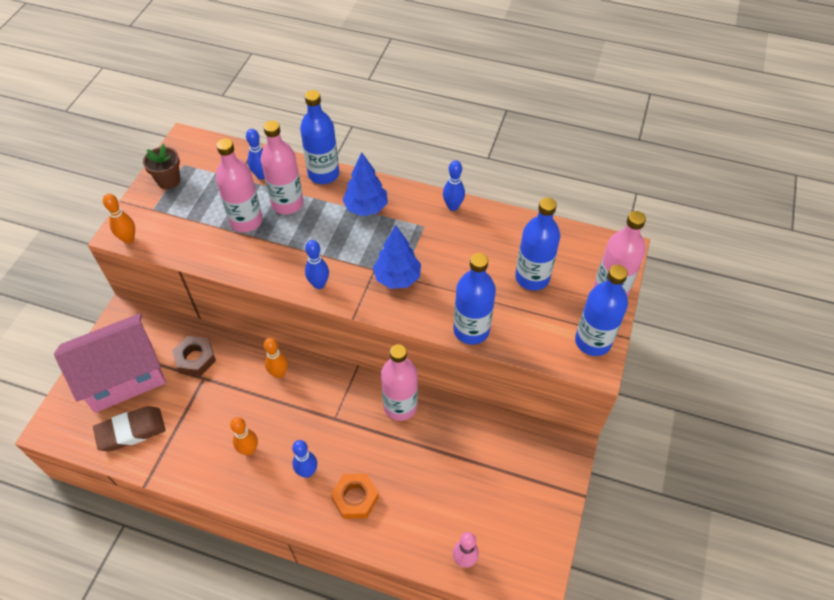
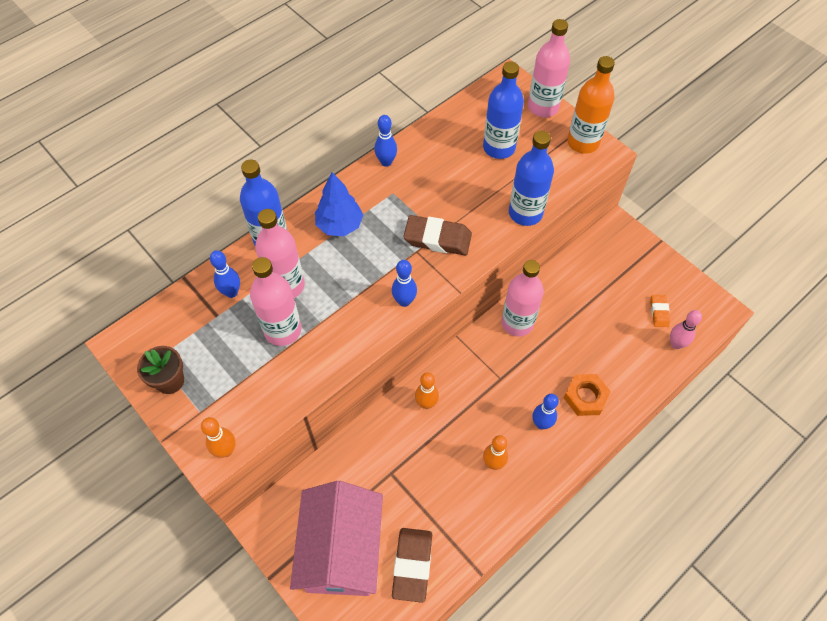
camera: 60 degrees left, 5 degrees up
(195, 359) = (363, 472): brown nut -> none
(397, 278) = (437, 239): blue tree -> brown eraser
(492, 528) = (659, 312): none -> orange eraser
(593, 341) = (583, 142): blue bottle -> orange bottle

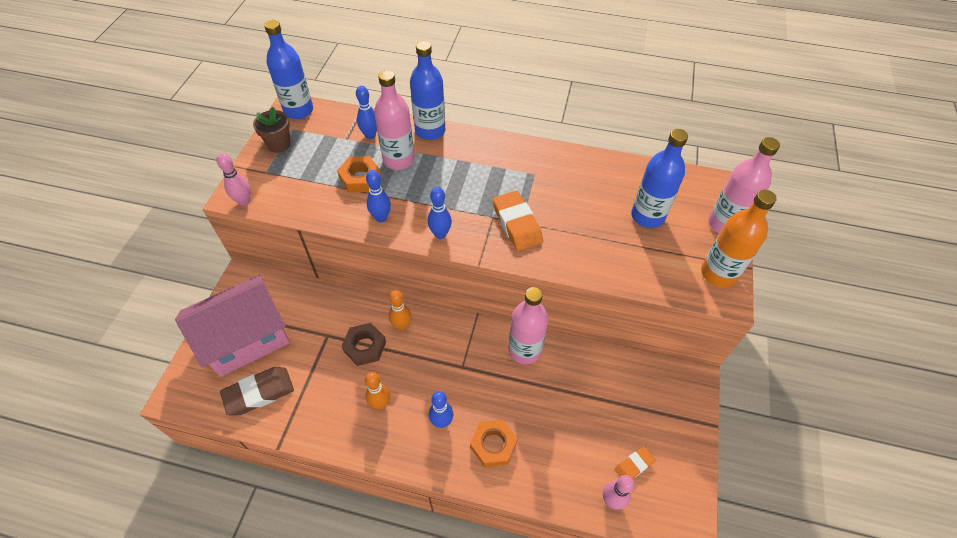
camera: 55 degrees right, 5 degrees down
(226, 450) = (244, 201): orange bowling pin -> pink bowling pin
(283, 330) = (360, 178): pink bottle -> orange nut
(340, 225) = (476, 160): blue tree -> none
(386, 162) = (559, 154): blue bowling pin -> blue bowling pin (381, 218)
(426, 446) = (365, 347): none -> brown nut
(437, 239) = (517, 224): brown eraser -> orange eraser
(525, 213) = (598, 270): blue bottle -> blue bottle (298, 110)

